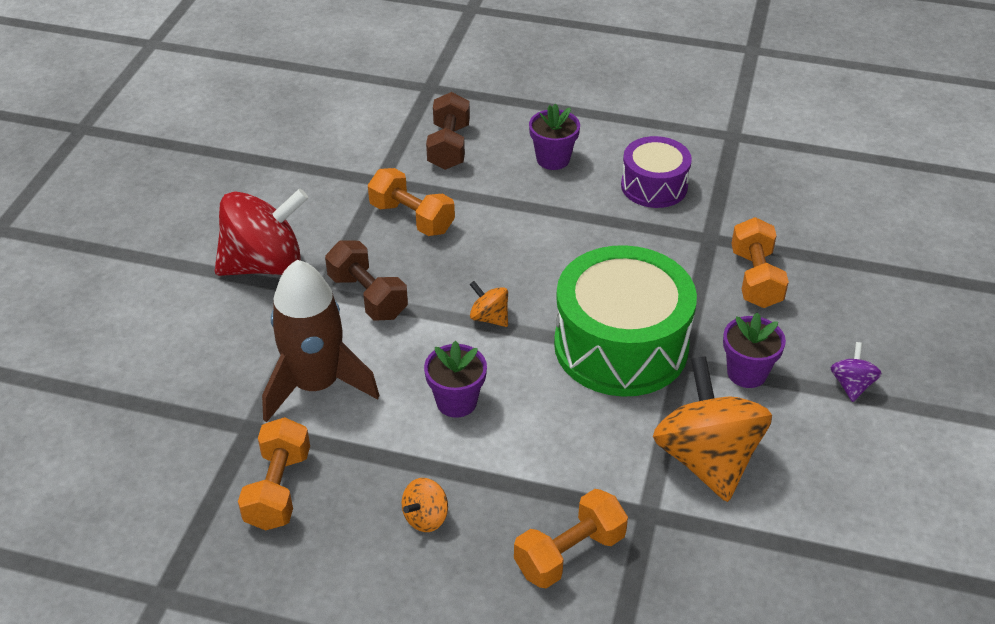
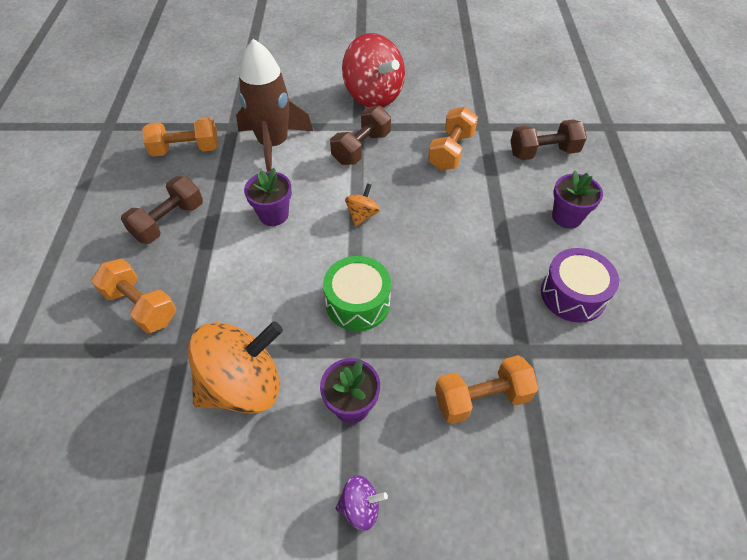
camera: 75 degrees right, 10 degrees up
(426, 517) = (169, 221): orange spinning top -> brown dumbbell
(621, 345) = (358, 303): green drum -> green drum, size x0.57

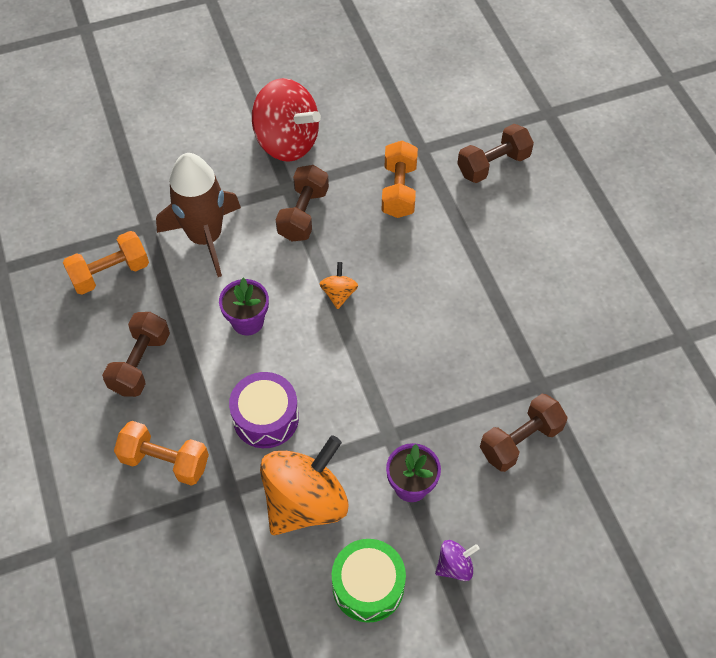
camera: 20 degrees left, 5 degrees up
(358, 303) = (375, 388): green drum -> green drum (368, 586)
(481, 398) = (520, 440): orange dumbbell -> brown dumbbell
(567, 217) = (538, 234): purple flower pot -> none
(573, 295) = (568, 316): purple drum -> purple drum (266, 418)

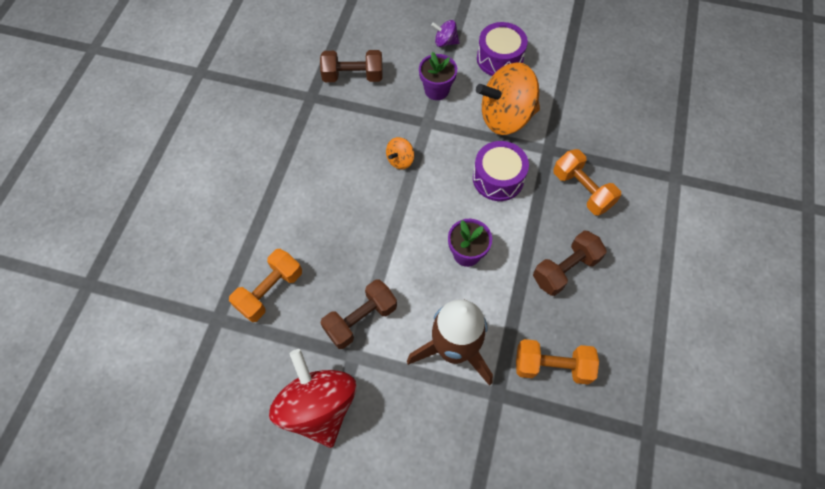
camera: 145 degrees left, 5 degrees up
(339, 294) = (386, 233): orange spinning top -> orange spinning top (400, 160)
(368, 586) = (499, 59): green drum -> purple drum
(493, 165) = (179, 265): brown dumbbell -> none

